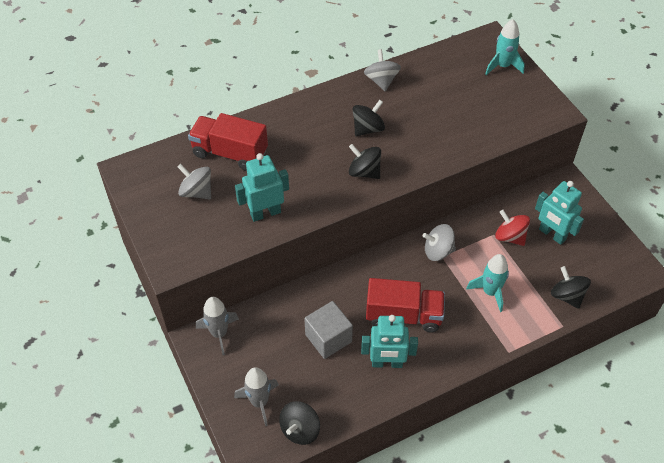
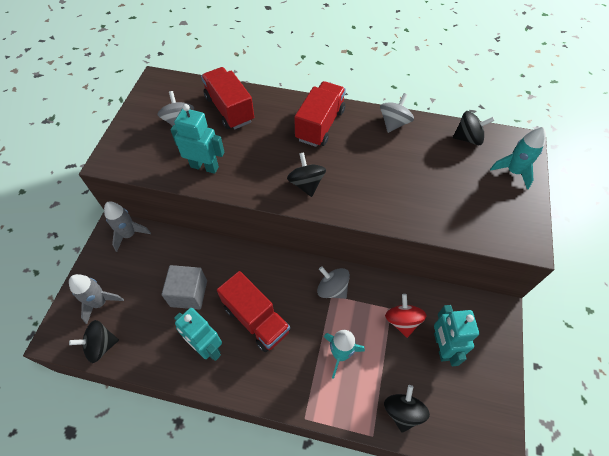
camera: 40 degrees right, 5 degrees up
(324, 118) = (320, 125): none -> red truck
(368, 129) = (344, 153): black spinning top -> black spinning top (468, 138)

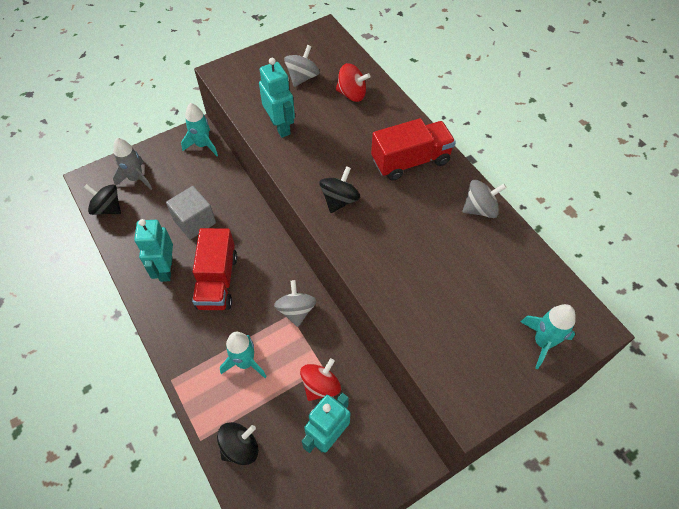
camera: 45 degrees right, 0 degrees up
(129, 234) = (203, 145): grey rocket -> turquoise rocket
(229, 109) = (352, 94): red truck -> red spinning top
(468, 138) = (536, 277): black spinning top -> none

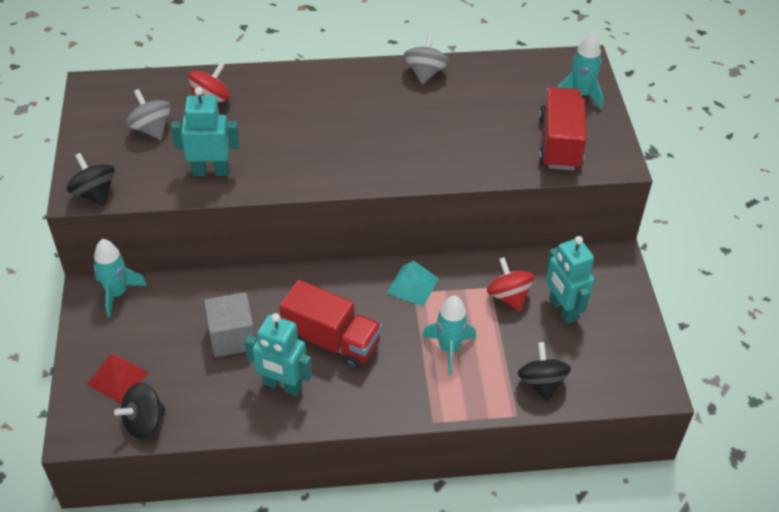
camera: 65 degrees left, 10 degrees down
(136, 178) = (117, 378): grey rocket -> red pyramid
(296, 310) = (412, 285): grey spinning top -> turquoise pyramid
(339, 200) = (347, 161): black spinning top -> black spinning top (95, 194)
(410, 161) = (335, 94): red truck -> red truck (559, 143)

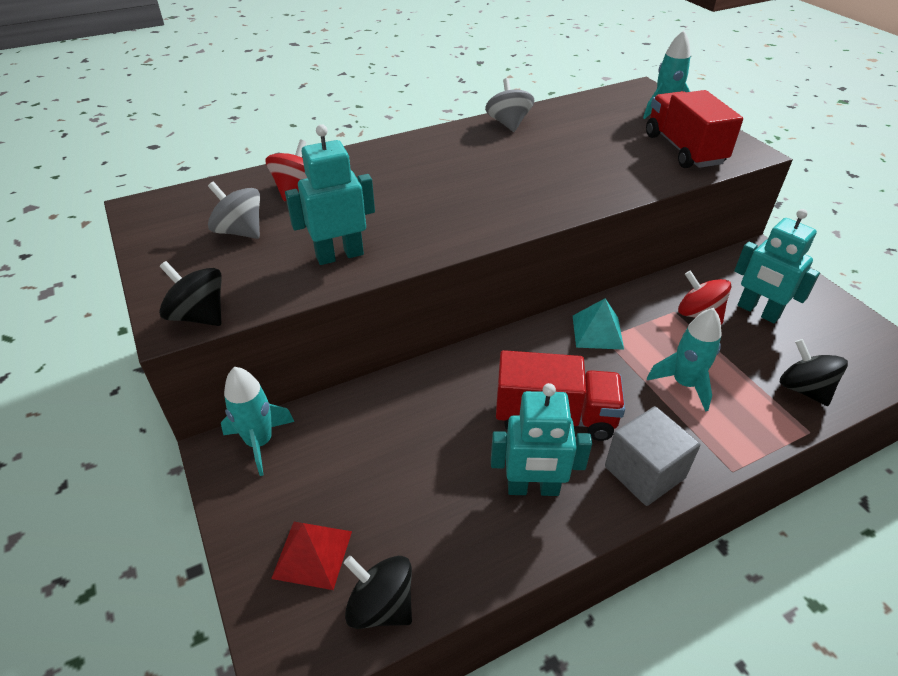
camera: 20 degrees left, 5 degrees down
(144, 422) = (381, 606): black spinning top -> black spinning top turned 90 degrees clockwise
(232, 337) = (435, 450): grey cube -> grey cube (644, 472)

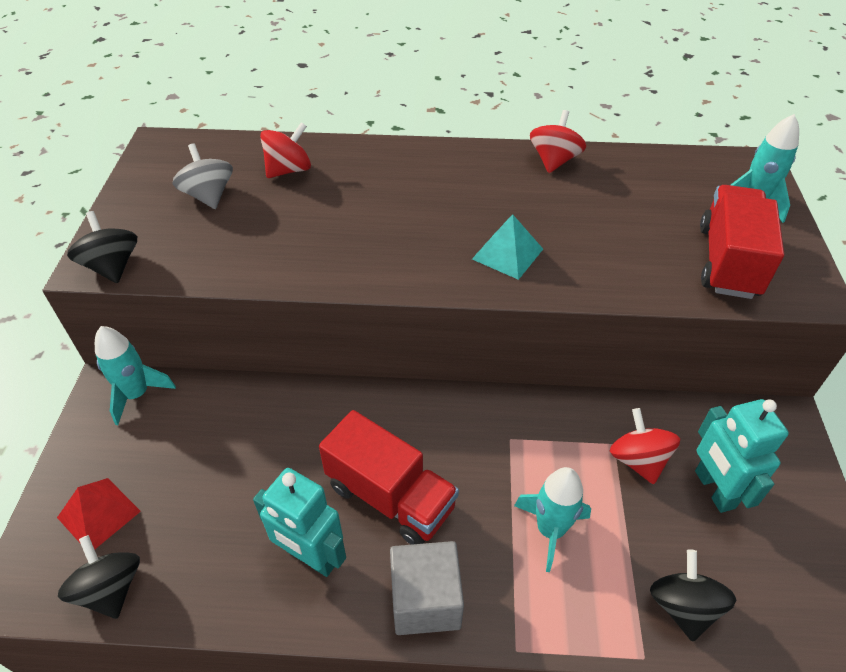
camera: 30 degrees right, 5 degrees up
(339, 255) = (265, 253): turquoise robot -> none
(508, 123) = (554, 161): grey spinning top -> red spinning top
(597, 332) = (509, 428): turquoise pyramid -> turquoise pyramid (507, 254)

